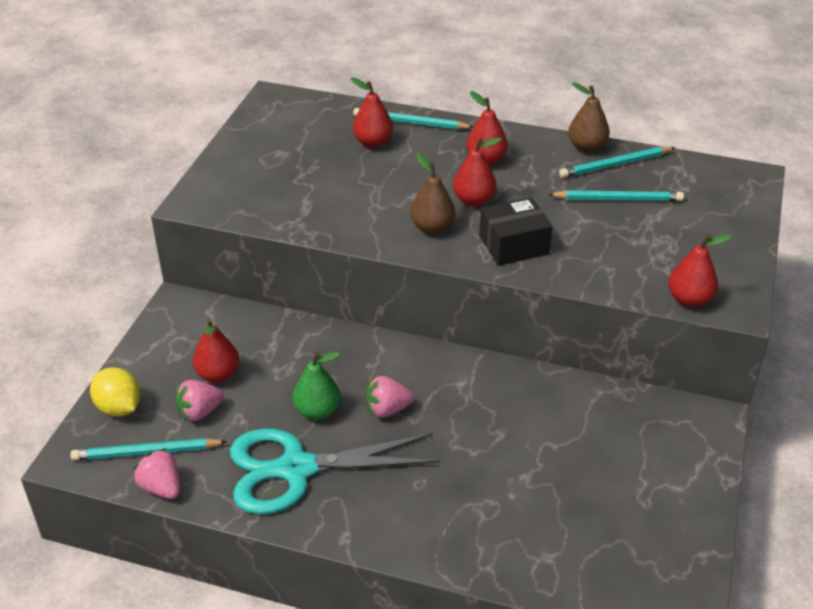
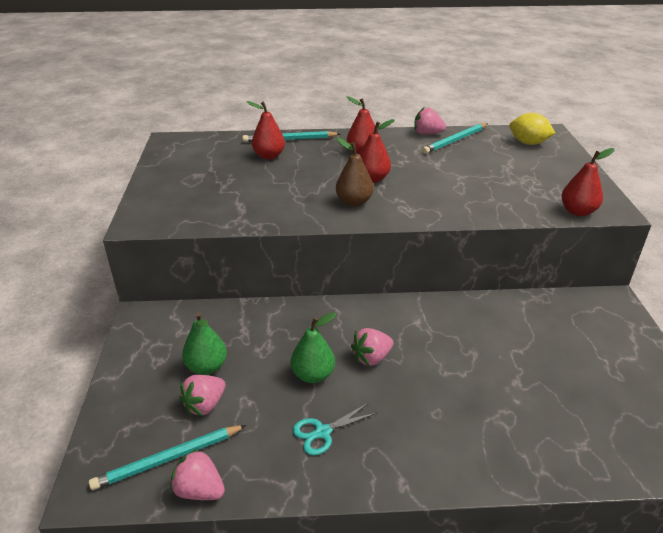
camera: 20 degrees left, 5 degrees down
(119, 408) = (122, 422): yellow lemon -> yellow lemon (528, 143)
(218, 375) = (207, 367): red pear -> green pear
(296, 469) = (322, 432): turquoise scissors -> turquoise scissors, size x0.43
(514, 245) = (424, 202): black box -> none
(586, 147) = (427, 133): brown pear -> pink strawberry
(617, 199) = (474, 160): turquoise pencil -> none

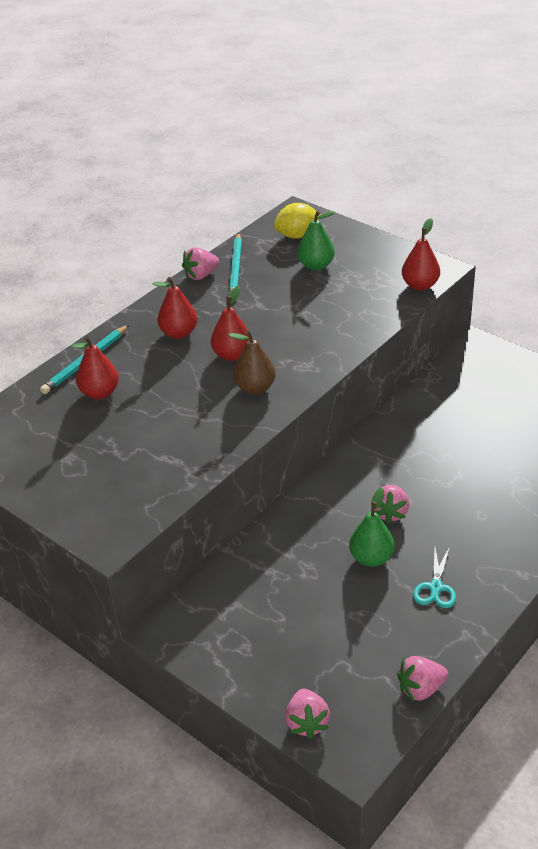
camera: 45 degrees left, 5 degrees up
(169, 459) = (371, 693): turquoise pencil -> none
(205, 405) = (334, 642): pink strawberry -> pink strawberry (307, 722)
(207, 367) = (289, 619): green pear -> green pear (316, 265)

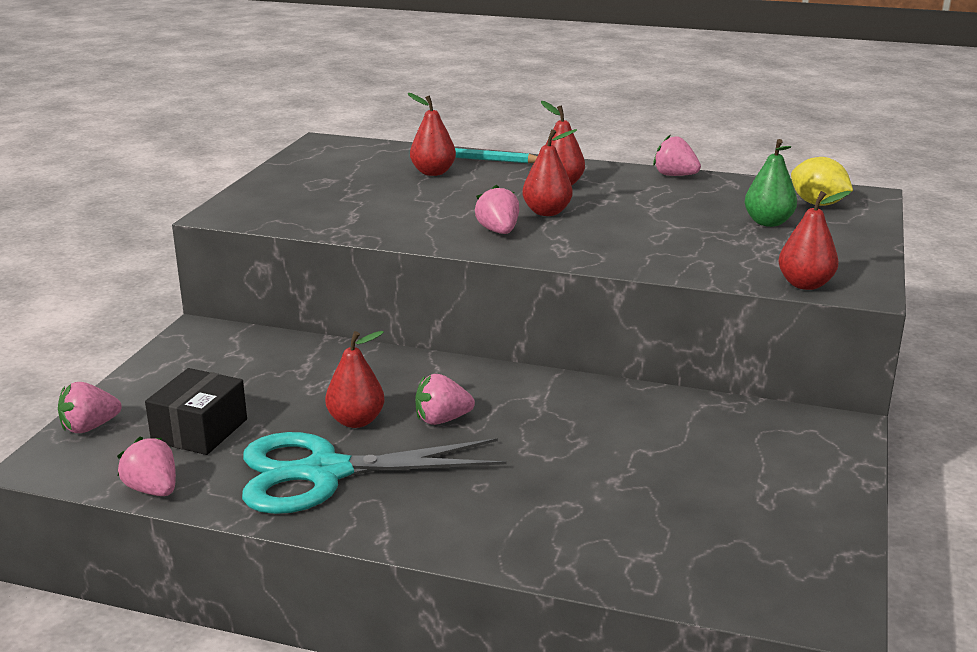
camera: 65 degrees right, 15 degrees down
(236, 268) = (708, 187): turquoise pencil -> none
(255, 388) = (498, 231): brown pear -> pink strawberry
(344, 651) = (199, 430): none -> black box
(371, 558) = (356, 421): green pear -> red pear
(435, 587) = (326, 473): turquoise scissors -> turquoise scissors, size x2.33

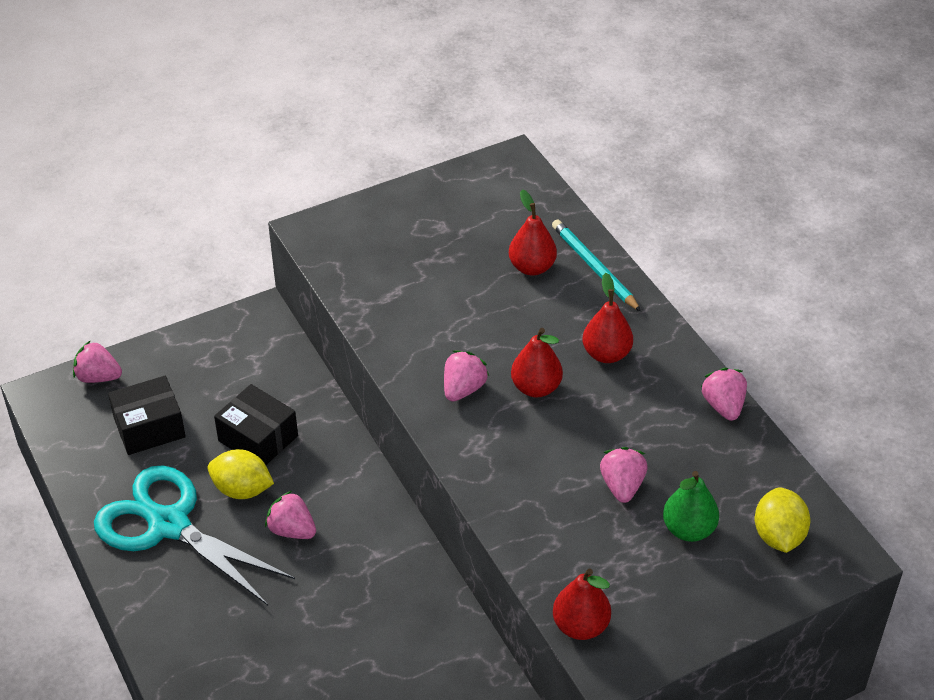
camera: 45 degrees right, 20 degrees up
(153, 490) = (70, 465): pink strawberry -> pink strawberry (622, 486)
(317, 389) = (258, 438): none -> black box
(356, 421) = (242, 489): red pear -> yellow lemon

